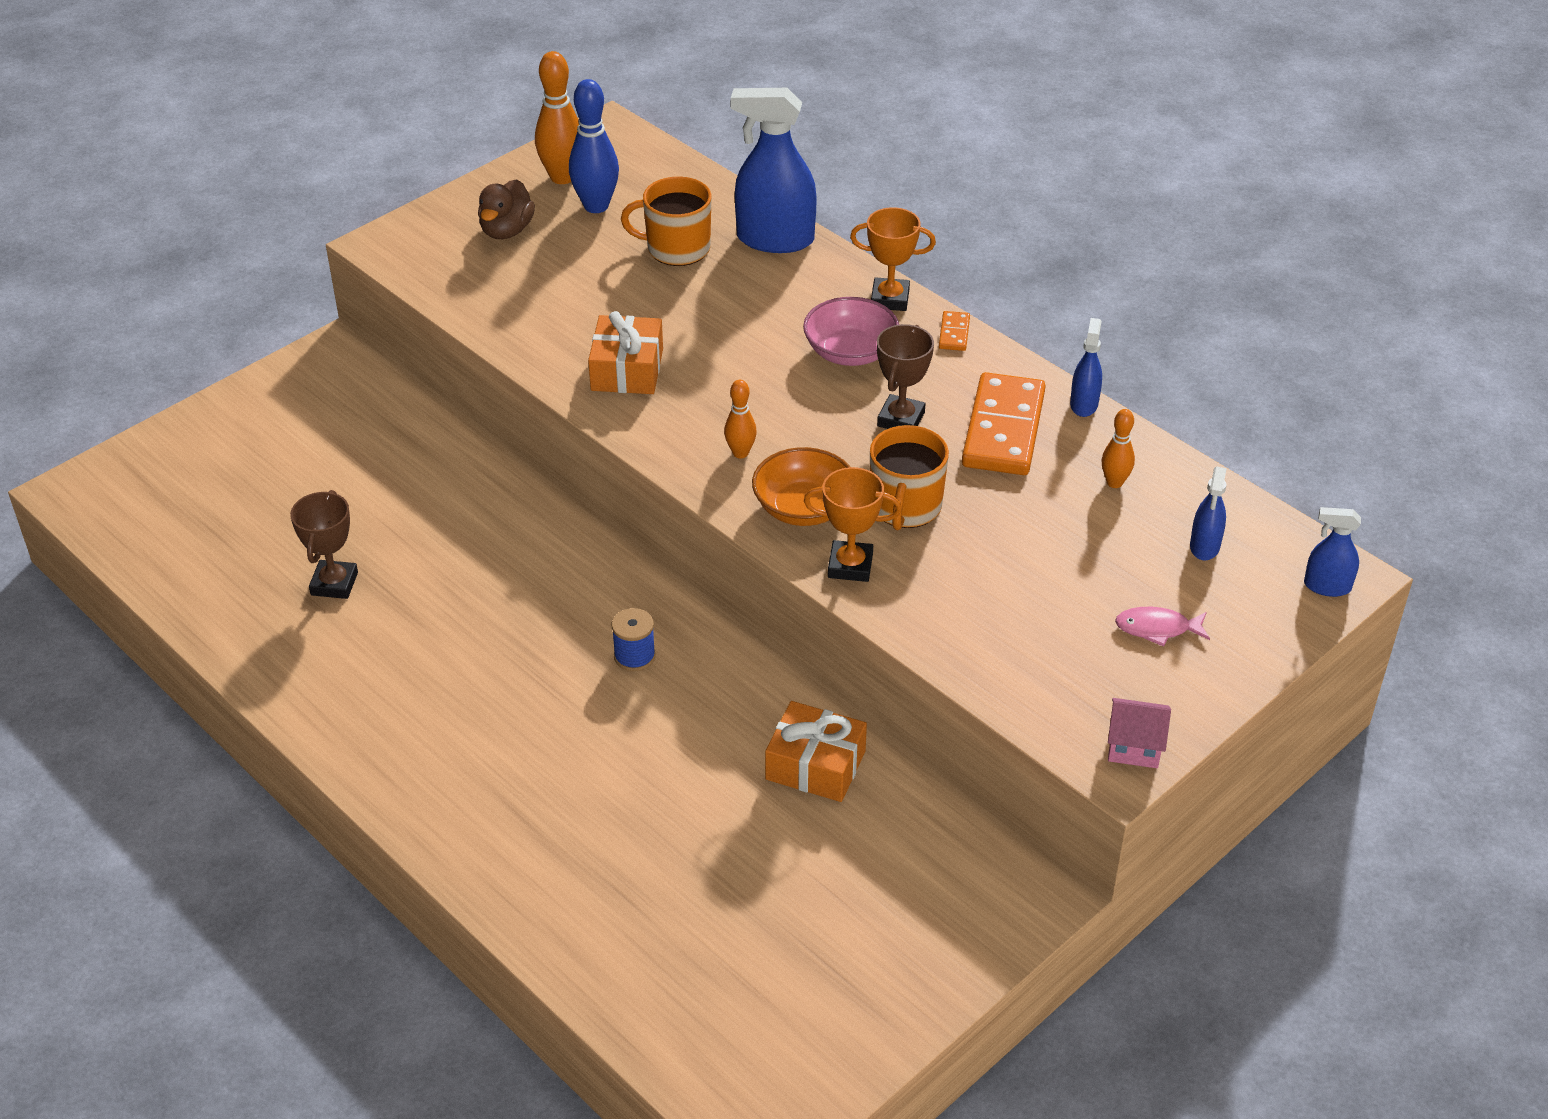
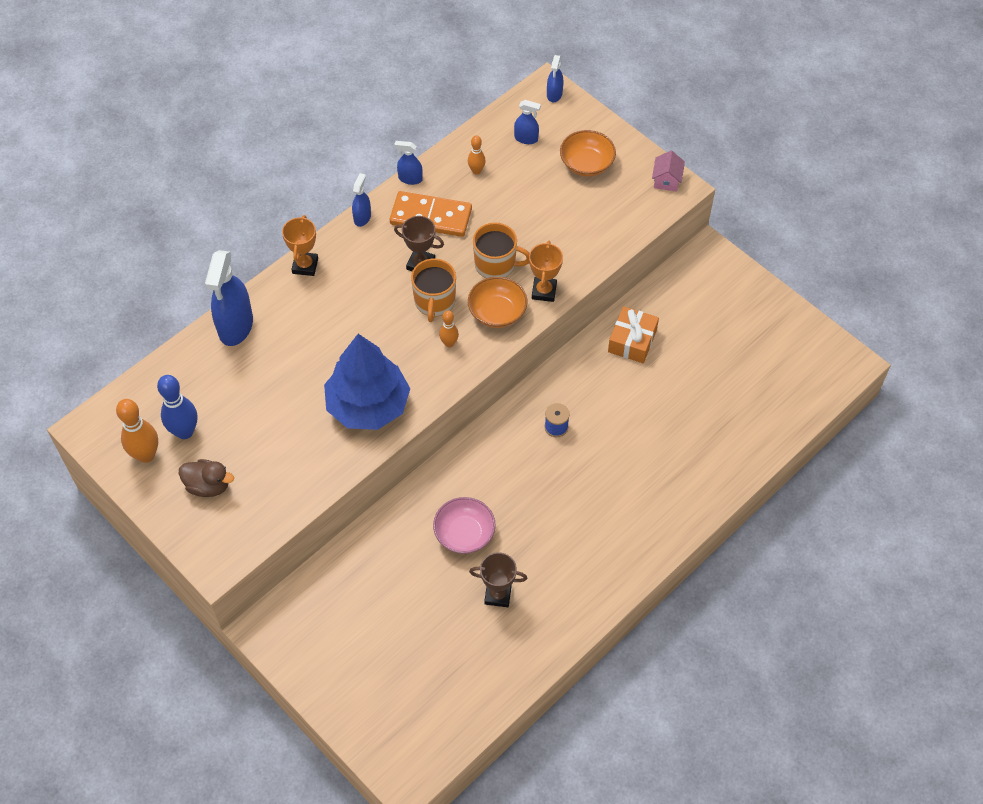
camera: 90 degrees left, 15 degrees up
(627, 370) = (368, 405): orange gift -> blue tree
(676, 248) = (240, 381): orange mug -> orange mug (434, 302)
(850, 352) = (356, 287): pink bowl -> pink bowl (464, 534)
(954, 333) = (341, 235): orange domino -> none
(993, 354) = (362, 217): none -> blue spray bottle
(1157, 629) = (586, 164): pink fish -> orange bowl

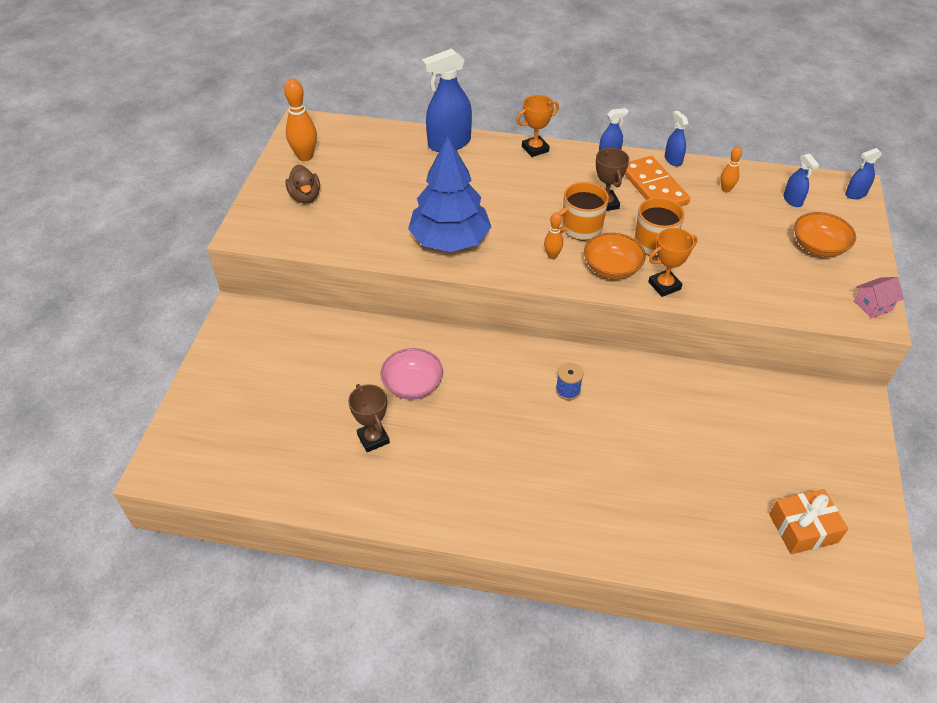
camera: 55 degrees right, 10 degrees down
(185, 431) = (340, 164): blue bowling pin -> none
(632, 341) = (706, 397): orange gift -> orange gift (803, 528)

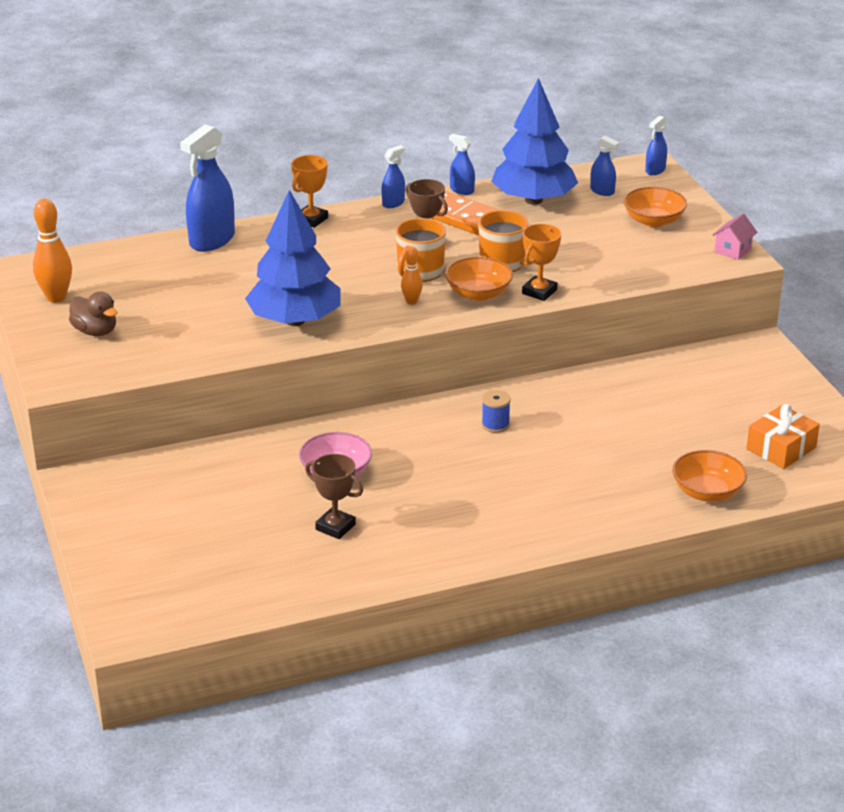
camera: 30 degrees left, 15 degrees down
(700, 547) = (707, 492): none -> orange bowl
(726, 189) = (533, 200): orange bowling pin -> blue tree

